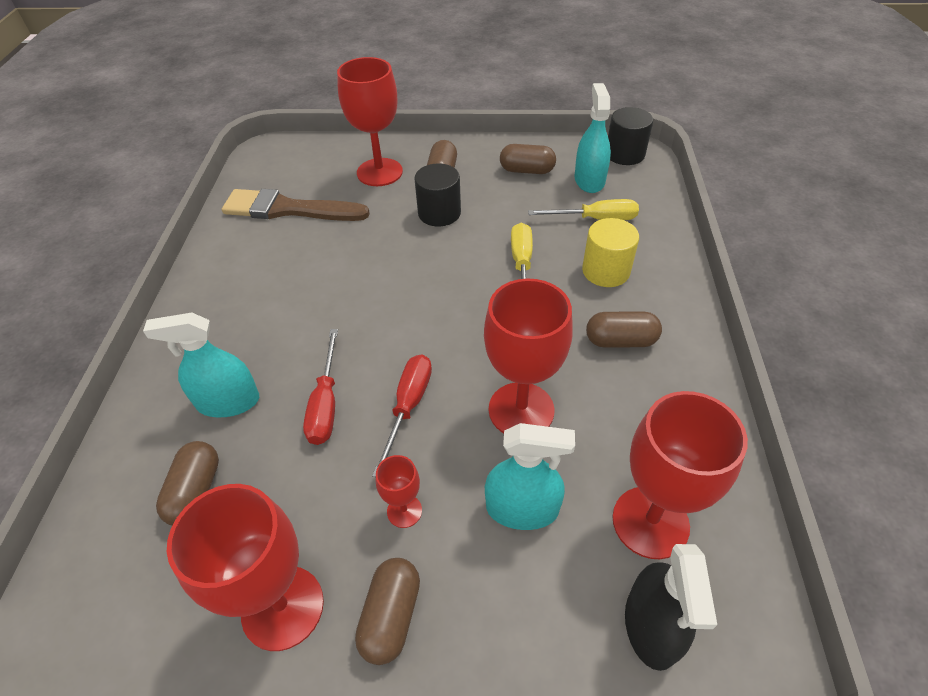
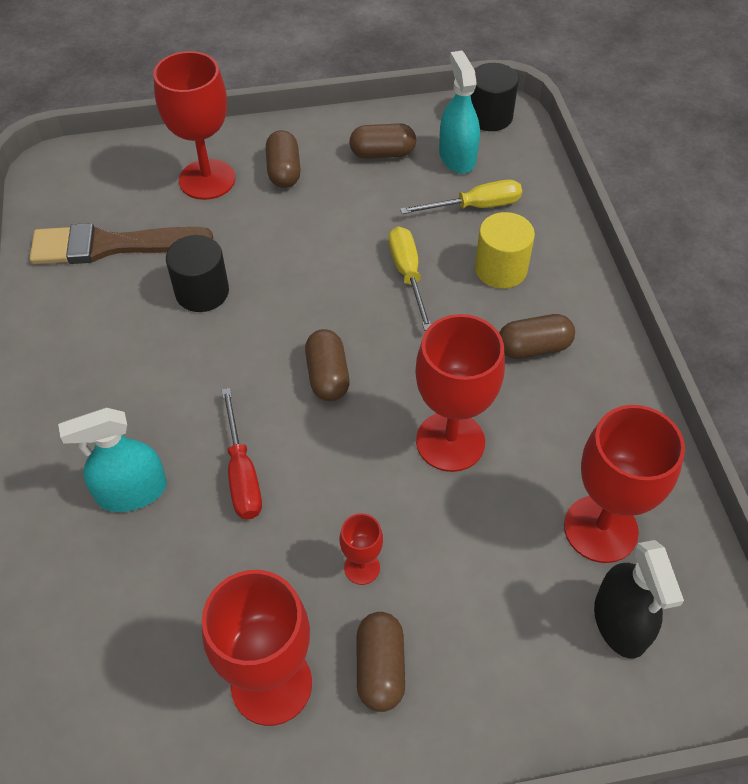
camera: 15 degrees left, 5 degrees up
(196, 492) = (136, 593): brown capsule -> brown capsule (327, 376)
(408, 407) = (332, 460): red screwdriver -> none
(439, 213) = (296, 224): black cylinder -> black cylinder (202, 292)
(522, 509) = (477, 541): turquoise spray bottle -> none

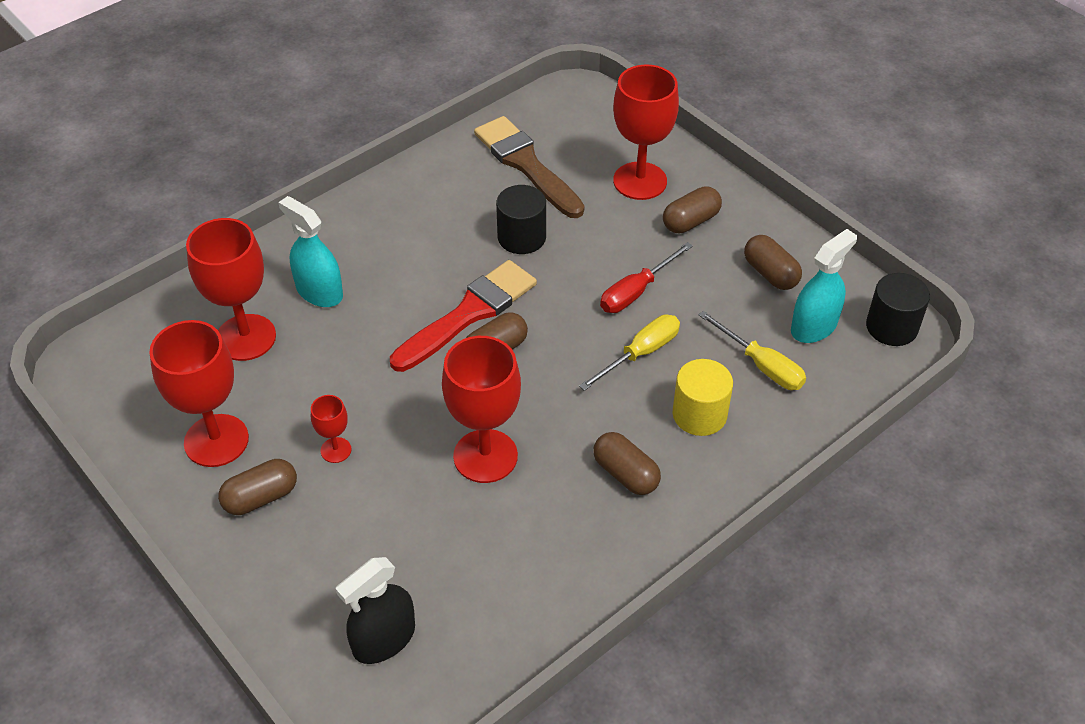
camera: 60 degrees right, 5 degrees down
(242, 473) = (372, 343): red screwdriver -> red screwdriver (636, 291)
(266, 376) = (469, 314): none -> red brush
(600, 529) = (465, 593): red goblet -> red goblet (246, 337)

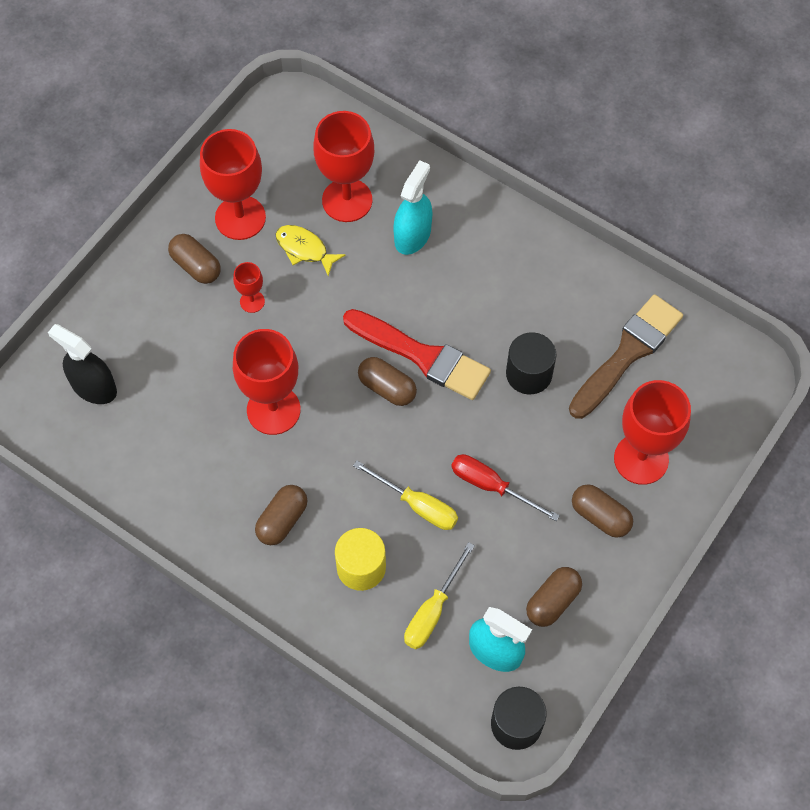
camera: 75 degrees right, 15 degrees up
(290, 388) = (304, 249): none -> yellow fish

